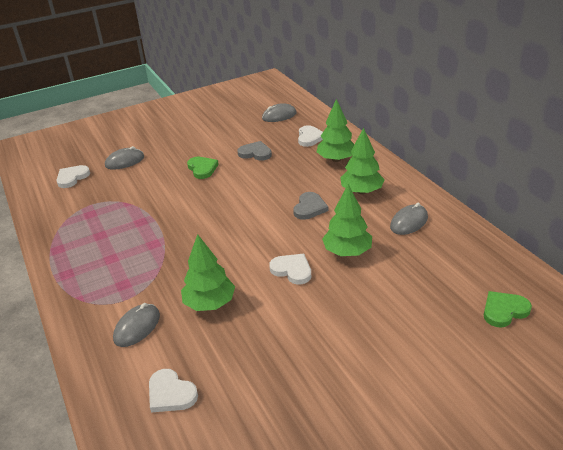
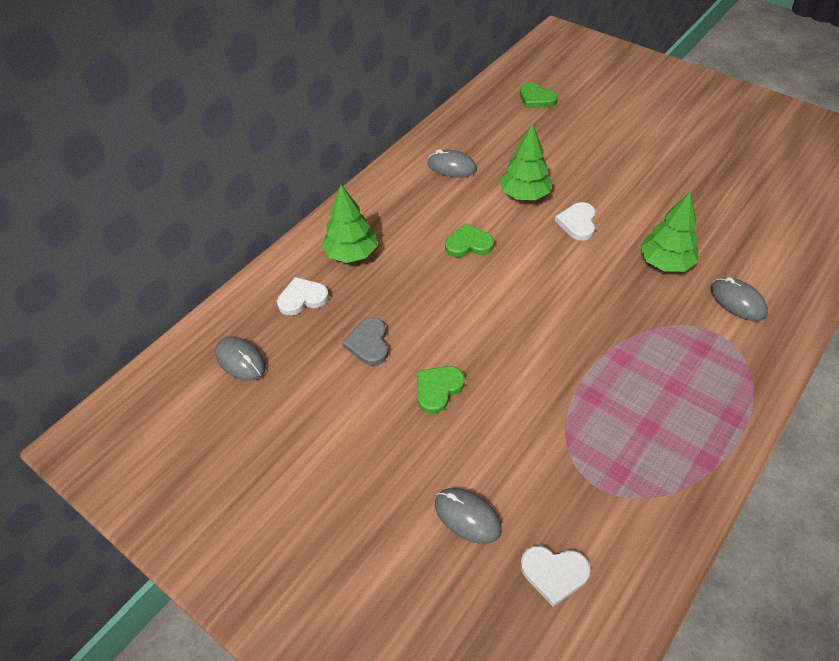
camera: 115 degrees left, 15 degrees up
(137, 327) = (737, 301): grey mouse -> grey mouse turned 45 degrees clockwise
(171, 393) = (773, 242): white heart -> none
(309, 208) = (468, 244): grey heart -> green heart
(361, 191) = (413, 213): green tree -> none

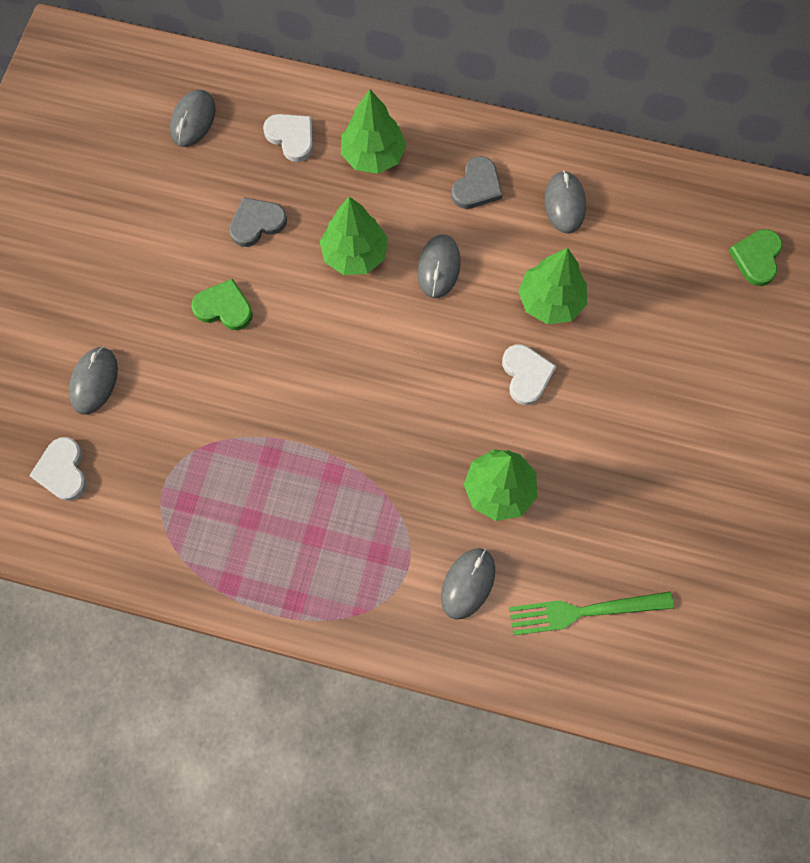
camera: 65 degrees right, 20 degrees up
(412, 205) = (477, 186): none -> grey heart
(432, 289) = (355, 254): none -> green tree
(468, 244) = (438, 267): green heart -> grey mouse
(577, 223) = (526, 375): white heart -> white heart turned 90 degrees clockwise
(771, 246) = (583, 611): none -> green fork

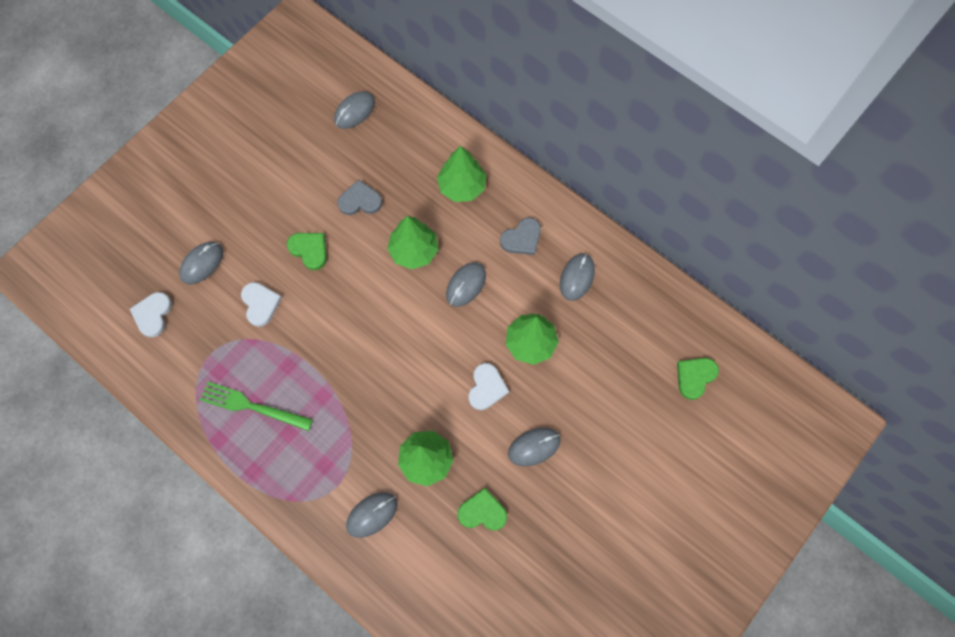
camera: 25 degrees right, 0 degrees up
(291, 137) = (413, 150): white heart -> white heart (260, 304)
(583, 611) = (439, 572): green fork -> green fork (252, 406)
(597, 519) = (482, 512): none -> green heart
(617, 417) = (534, 447): none -> grey mouse

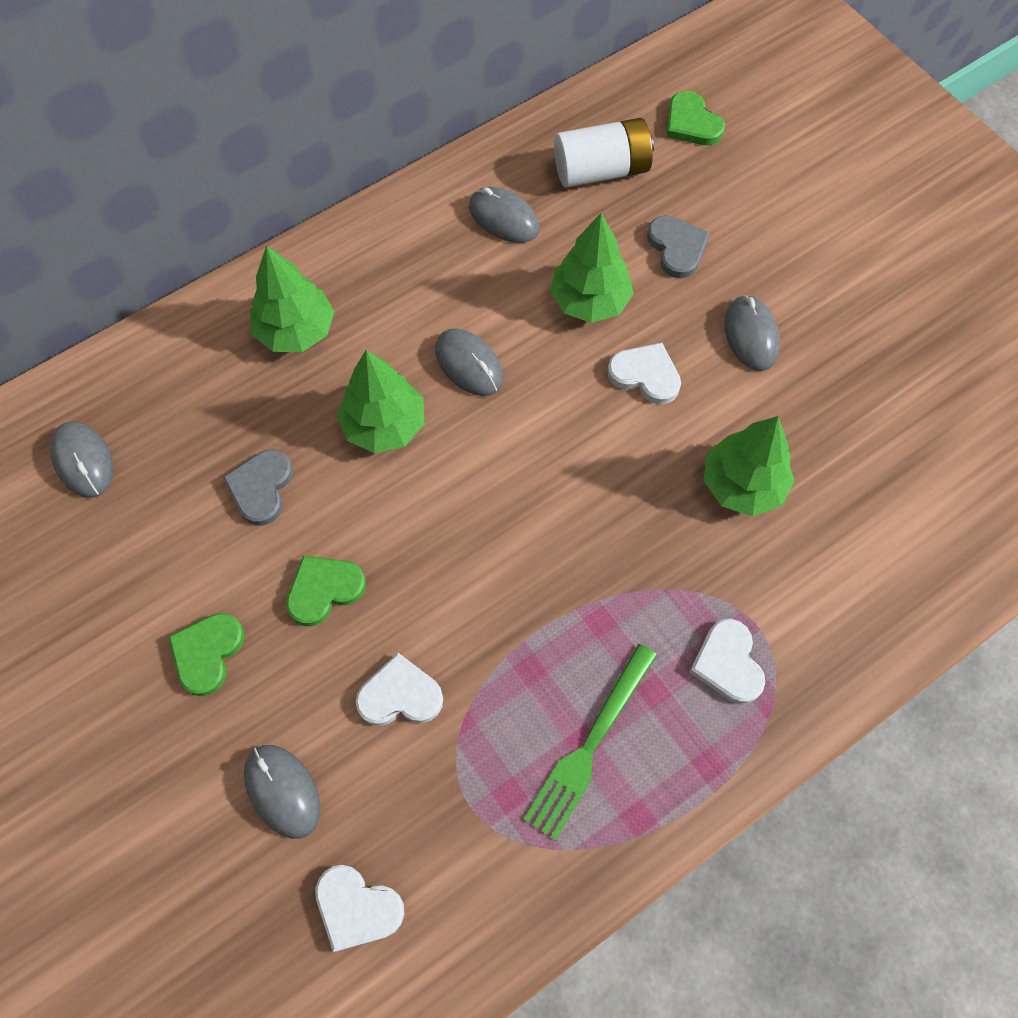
camera: 75 degrees left, 5 degrees down
(312, 471) = (727, 663): none -> white heart
(372, 514) = (816, 584): grey mouse -> none
(482, 512) = (837, 425): green heart -> green heart (207, 653)
(522, 238) = (417, 271): grey heart -> grey heart (677, 248)
(634, 327) = (601, 170): none -> white battery

